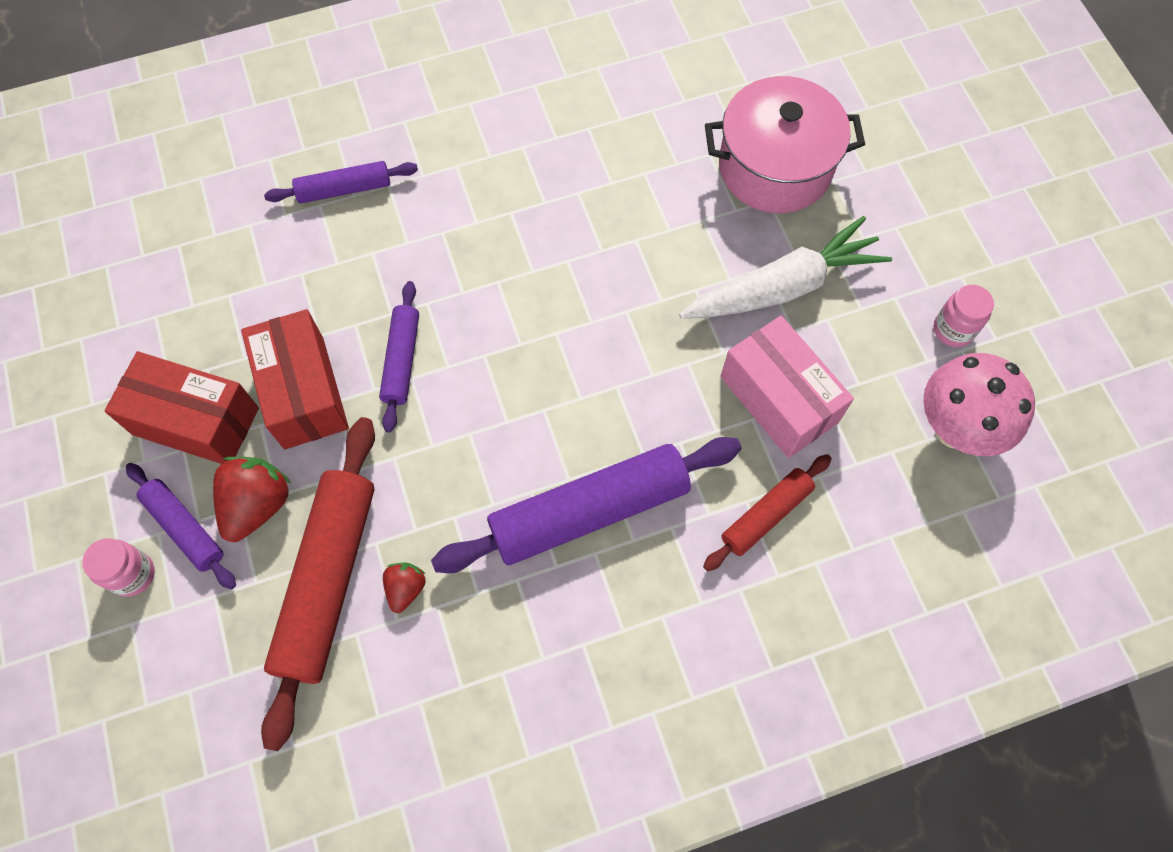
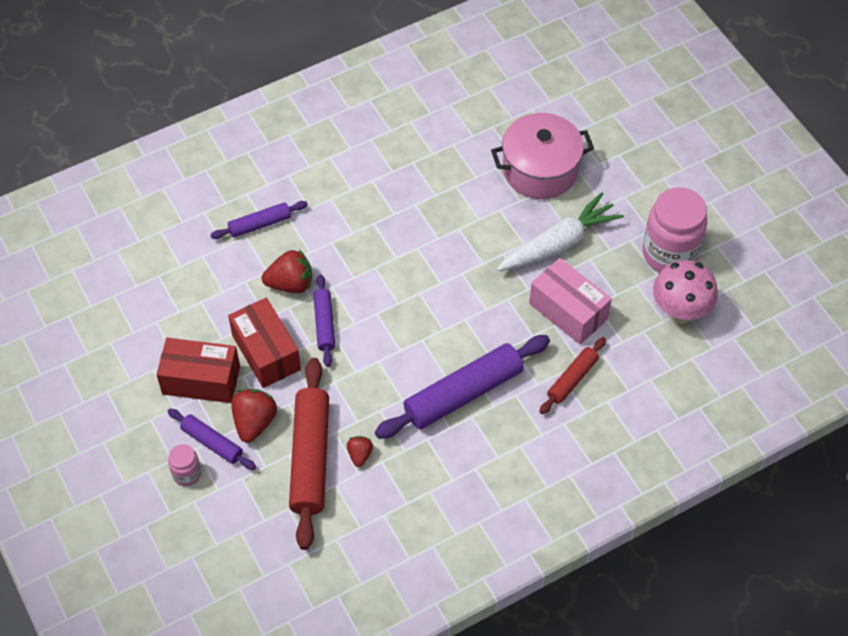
camera: 10 degrees left, 10 degrees down
(367, 288) = (290, 284): none -> red strawberry
(953, 330) = (669, 254): pink jar -> pink jar, size x2.09

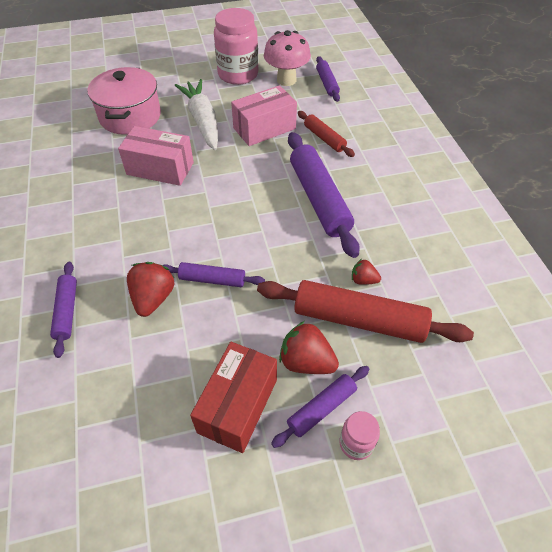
camera: 75 degrees left, 5 degrees down
(266, 352) = (226, 335): red box -> none
(462, 230) = (160, 168): none -> pink box
(691, 360) = (327, 83): none -> purple rolling pin

